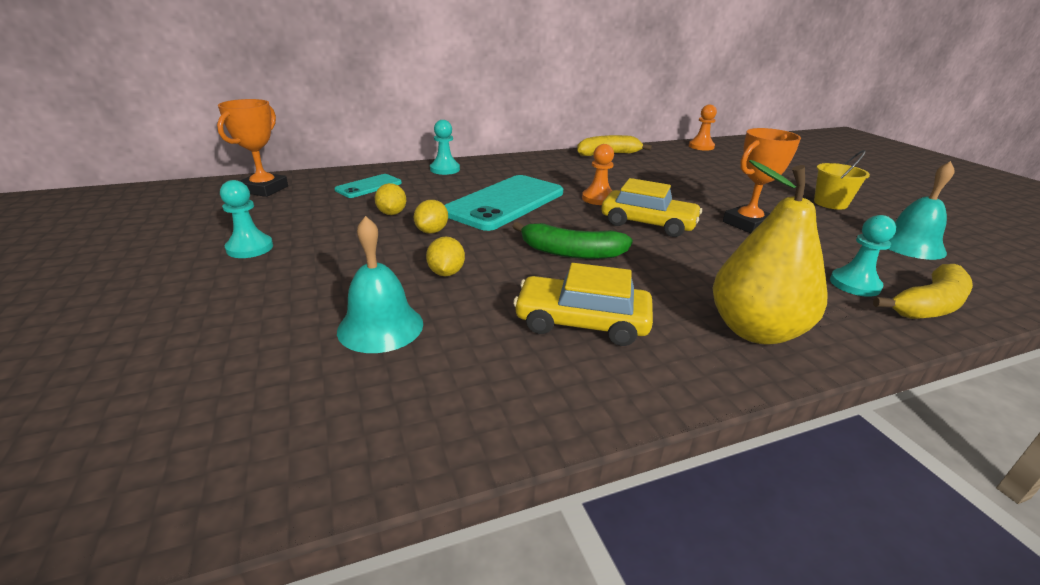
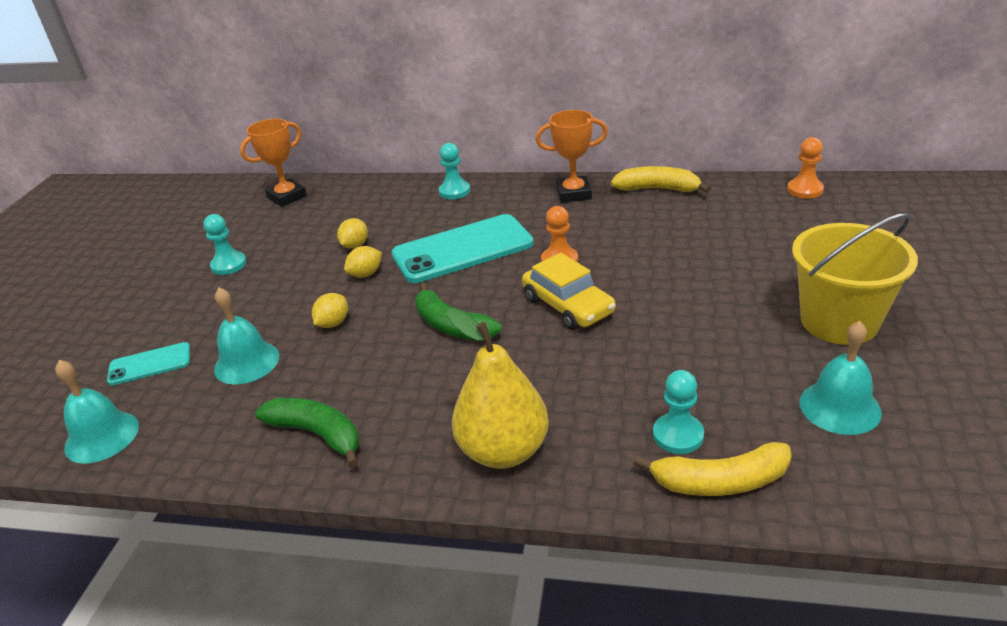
camera: 35 degrees right, 5 degrees up
(232, 469) = (102, 436): none -> turquoise bell
(368, 186) = (367, 206): turquoise phone -> turquoise phone (150, 364)
(558, 370) = (317, 434): none -> green banana
(582, 322) = (378, 399): yellow car -> none
(747, 224) = (677, 330): orange trophy -> orange trophy (573, 193)
(830, 203) = (839, 321): yellow bucket -> yellow bucket, size x1.81

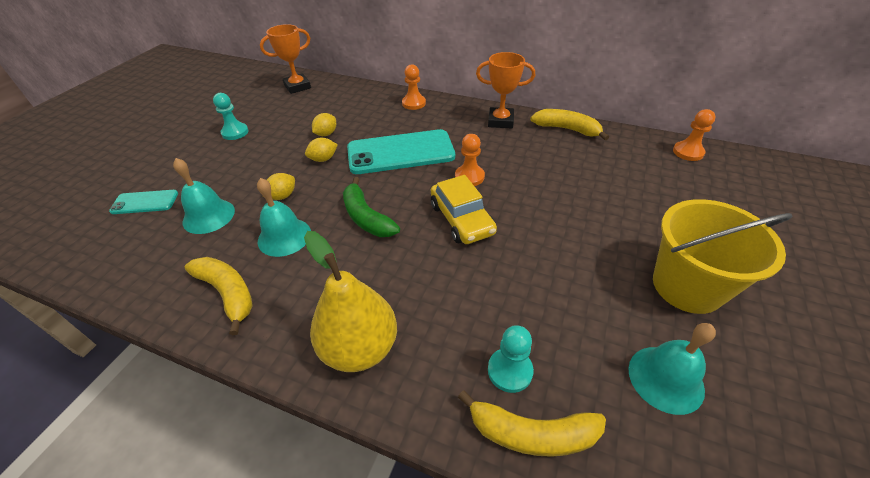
camera: 10 degrees right, 10 degrees up
(102, 436) = (83, 256): turquoise bell -> turquoise bell (284, 236)
(317, 434) = (227, 293): green banana -> yellow banana
(454, 191) = (414, 103): turquoise pawn -> orange pawn

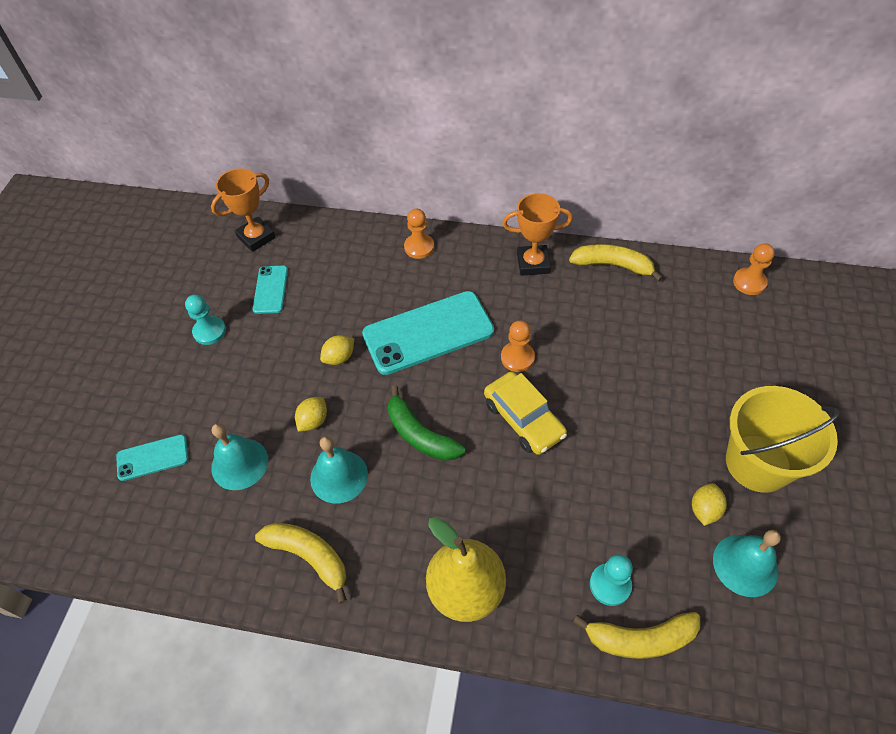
camera: 10 degrees left, 10 degrees up
(292, 115) = (271, 289): none -> turquoise phone
(326, 134) = (327, 316): yellow lemon -> yellow lemon (704, 510)

